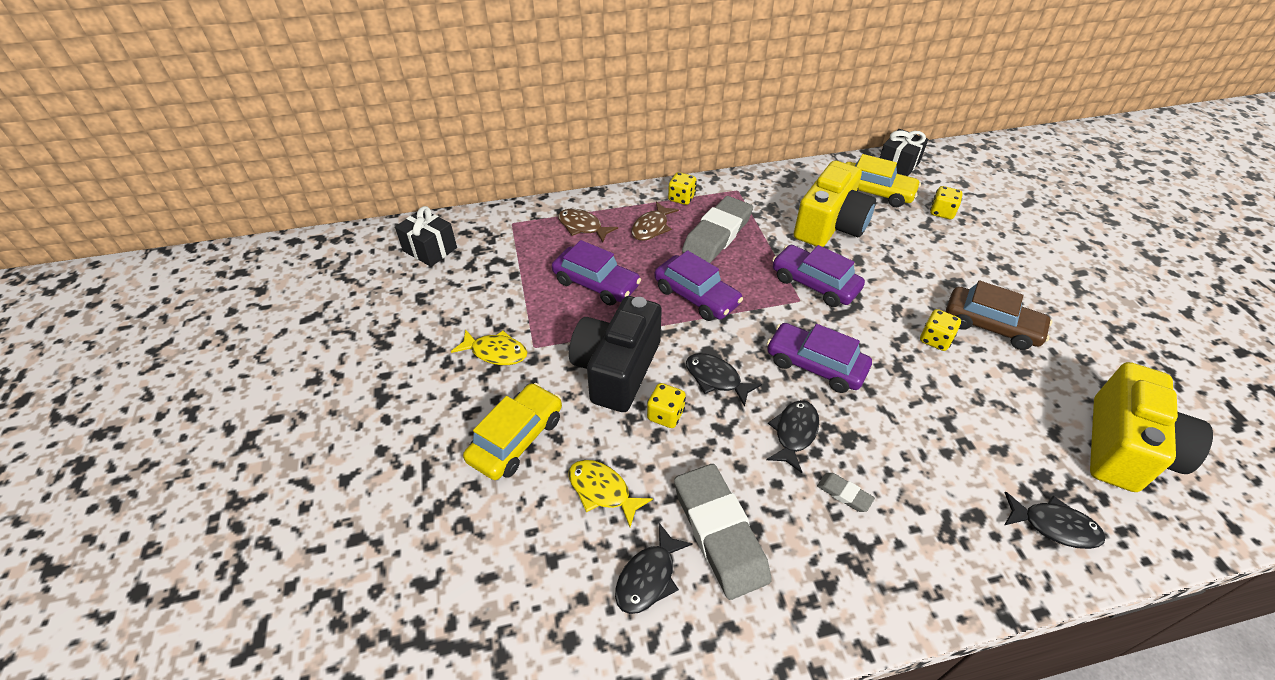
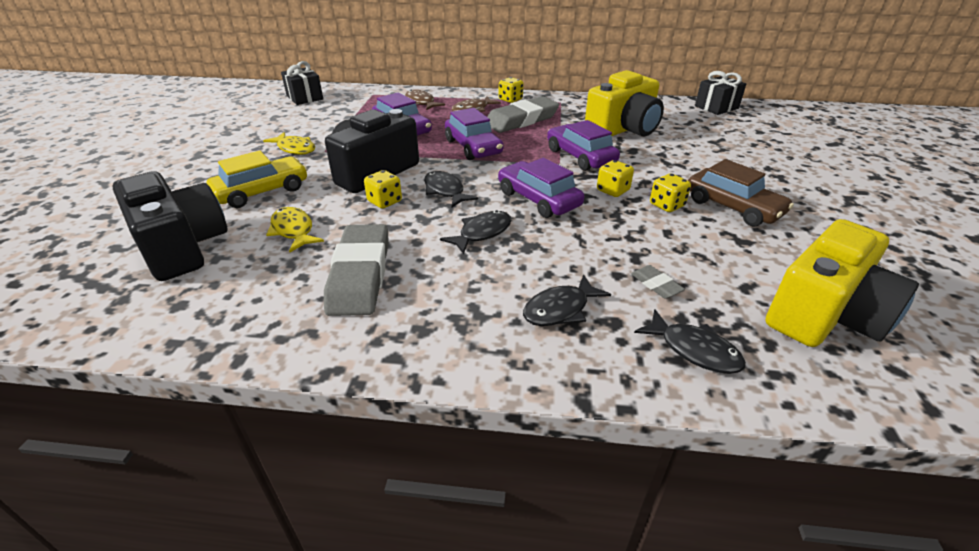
camera: 20 degrees right, 10 degrees down
(499, 556) = (182, 247): none -> black camera
(648, 577) = (276, 285): black fish -> black fish (560, 309)
(844, 494) = (492, 278): grey eraser -> grey eraser (656, 285)
(875, 192) = (681, 118): yellow car -> none
(942, 212) = (737, 137): yellow dice -> yellow dice (612, 191)

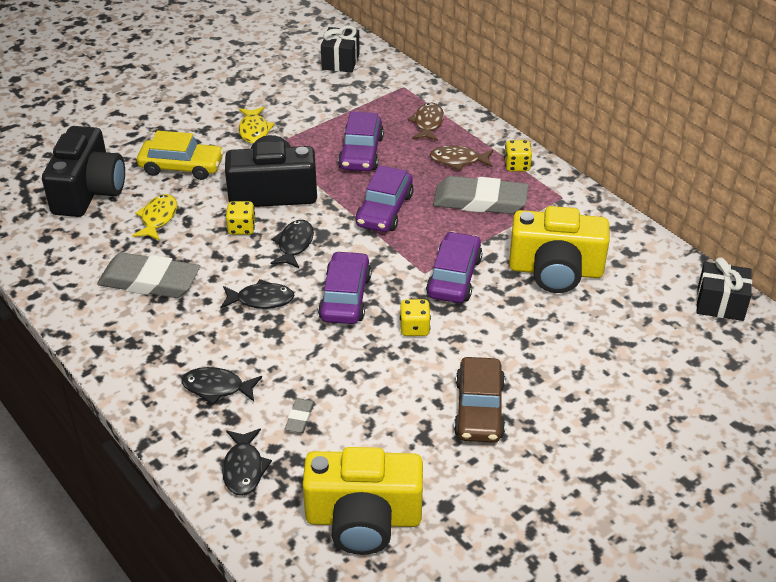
camera: 45 degrees right, 5 degrees up
(360, 275) = (150, 281): grey eraser -> grey eraser turned 60 degrees clockwise
(666, 205) = (429, 370): yellow dice -> none

